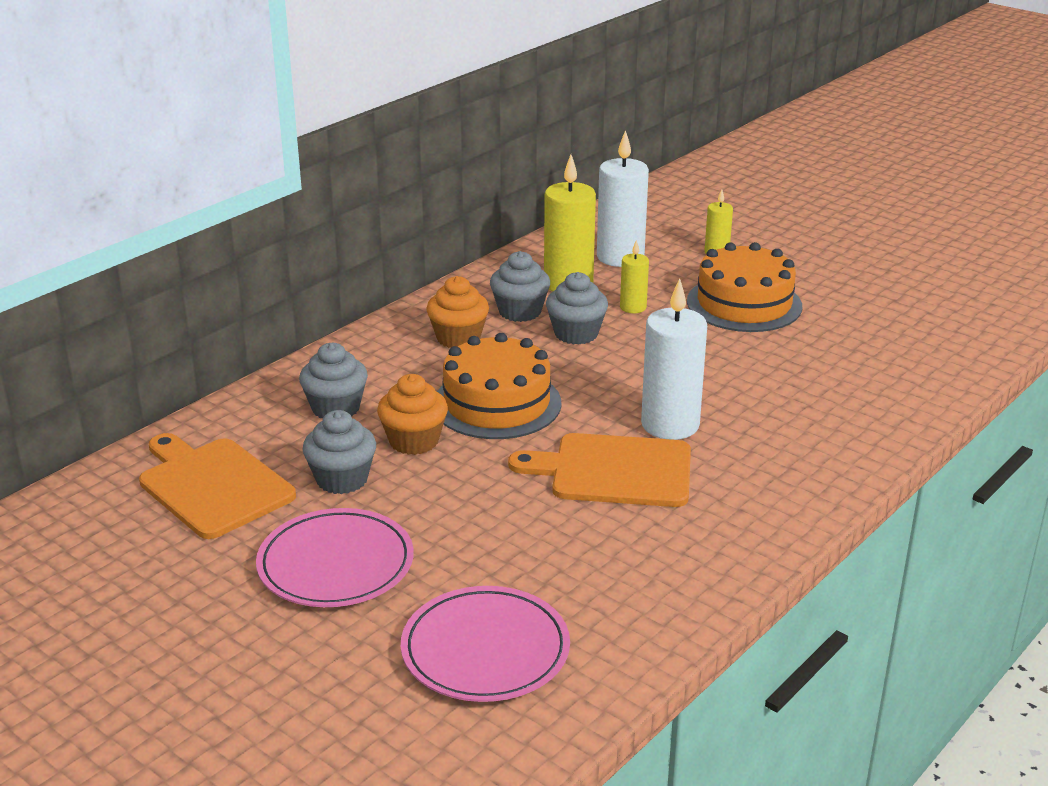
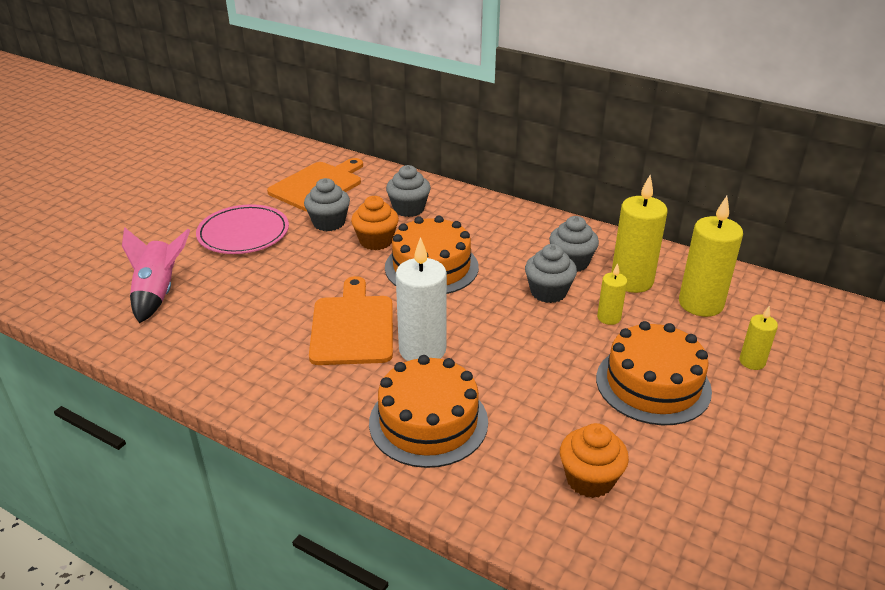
camera: 80 degrees right, 5 degrees up
(458, 338) = (517, 241): orange cupcake -> orange cupcake (589, 479)
(485, 650) = (158, 293): pink plate -> pink rocket
(620, 257) = (700, 304): white candle -> yellow candle
(794, 431) = (428, 422): none -> orange cake

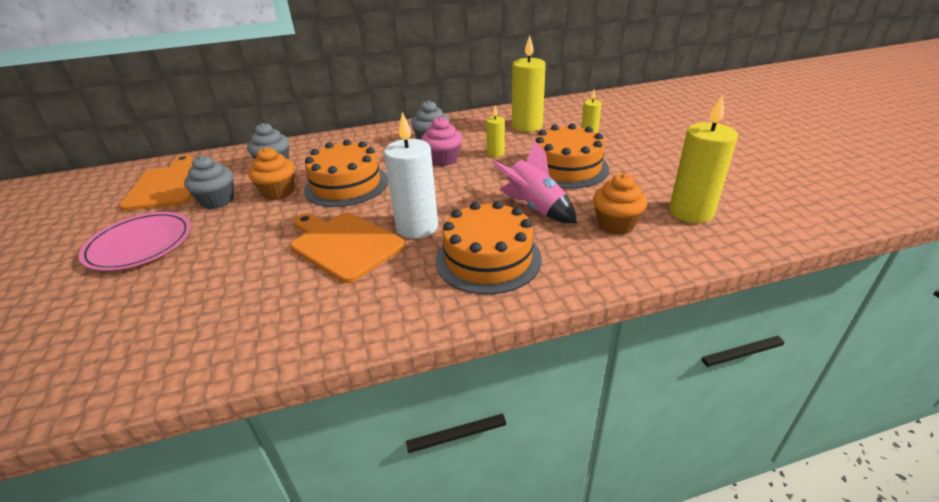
camera: 45 degrees left, 0 degrees up
(158, 293) = (106, 330): pink rocket -> pink rocket (535, 208)
(548, 292) = (443, 160): grey cupcake -> pink cupcake
(631, 281) = (478, 133): yellow candle -> yellow candle (691, 212)

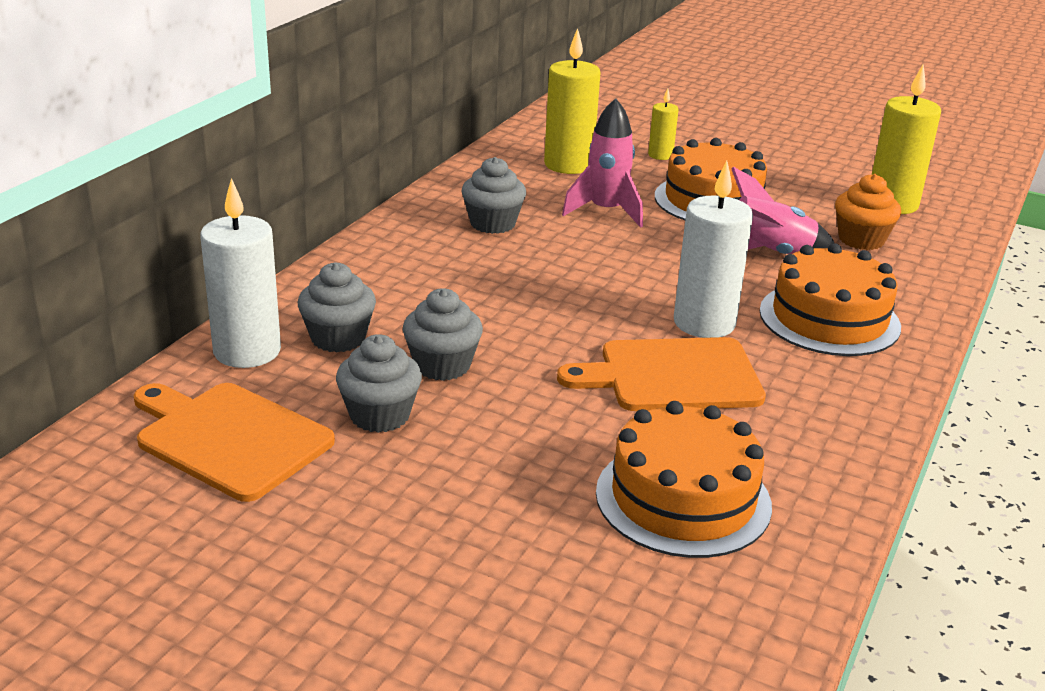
camera: 50 degrees left, 5 degrees down
(139, 244) = (415, 513): pink plate -> none
(241, 157) = (247, 351): none -> white candle
(278, 192) = (442, 365): orange cupcake -> grey cupcake
(346, 185) = (514, 317): orange cake -> orange cake (683, 498)
(443, 160) = (561, 241): pink cupcake -> none
(495, 153) = (606, 211): yellow candle -> pink rocket

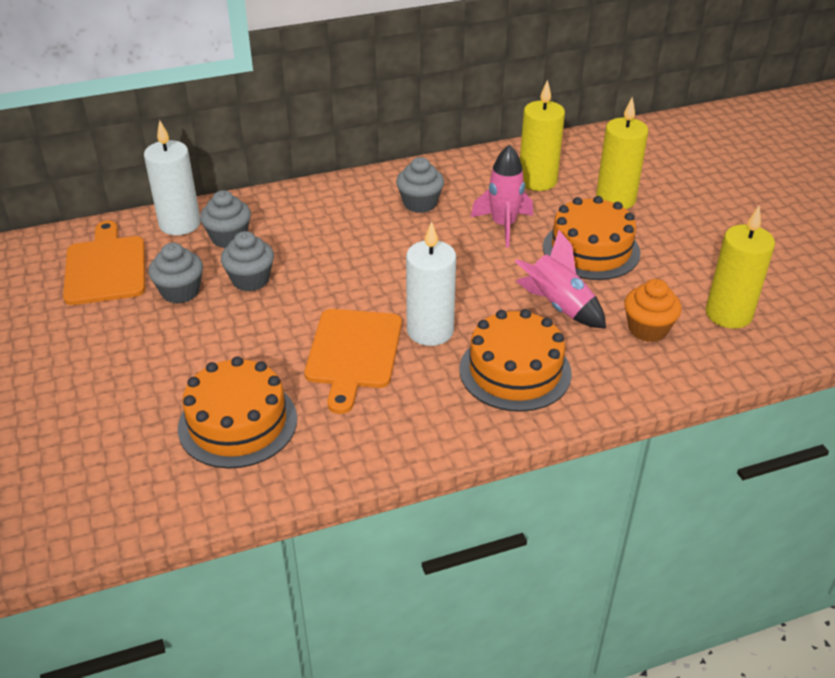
camera: 45 degrees right, 10 degrees up
(660, 155) = (615, 199): yellow candle -> yellow candle, size x1.91
(672, 376) = (353, 353): orange cutting board -> orange cutting board turned 120 degrees counterclockwise

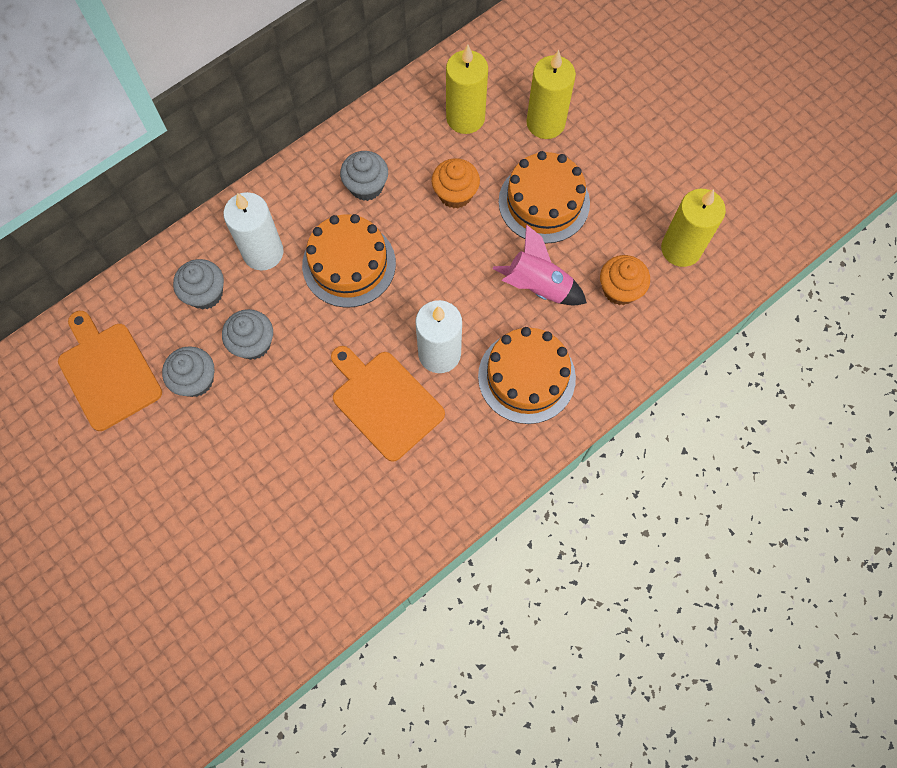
camera: 20 degrees left, 30 degrees up
(180, 224) = (148, 290): white candle -> white candle (263, 252)
(238, 423) = (322, 514): orange cake -> orange cake (349, 264)
(353, 353) = (384, 402): orange cutting board -> orange cutting board turned 150 degrees clockwise
(503, 226) = (455, 194): pink rocket -> orange cupcake

